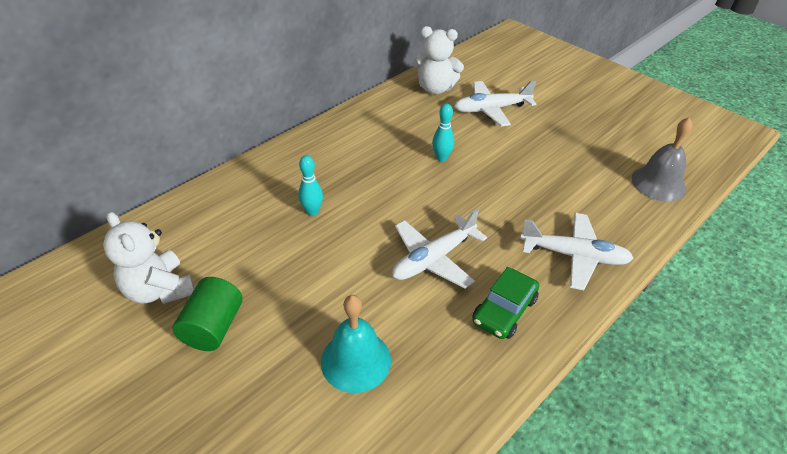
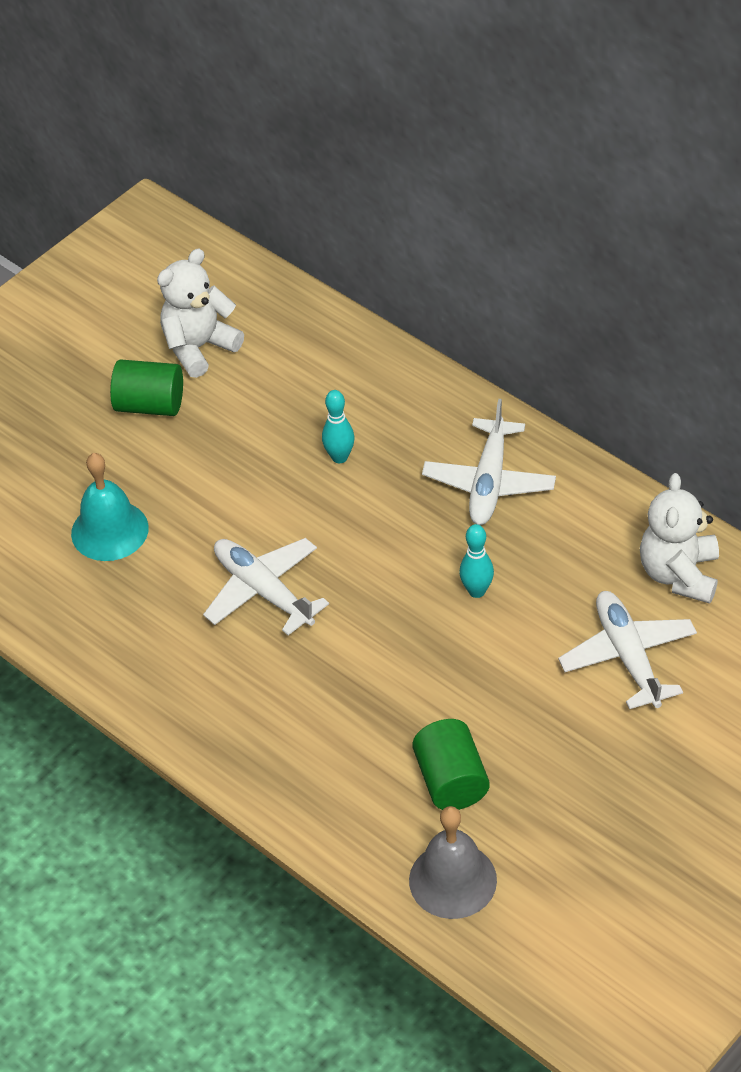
camera: 90 degrees right, 5 degrees up
(504, 310) = (182, 664): green car -> none
(574, 256) = (280, 746): white plane -> white plane (489, 483)
(587, 179) = (451, 781): none -> green cylinder

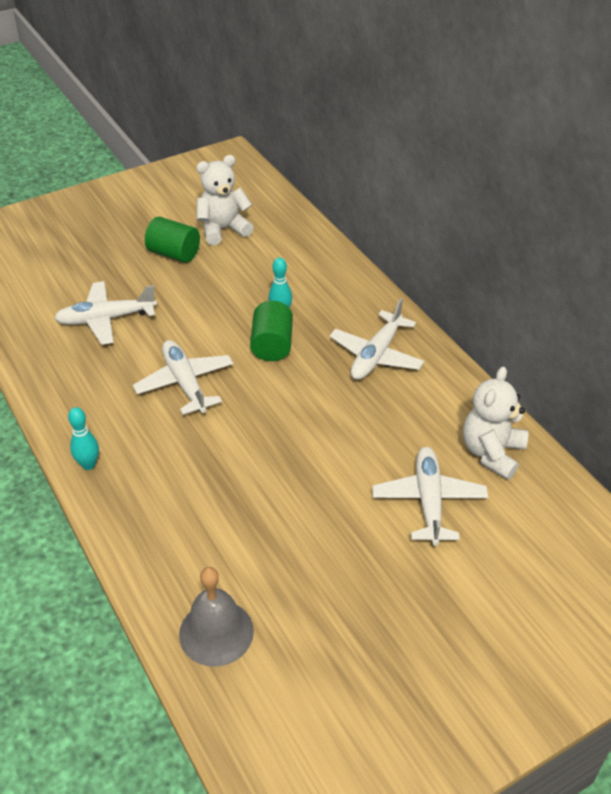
camera: 15 degrees right, 5 degrees down
(109, 530) = (105, 319): turquoise bell -> white plane
(451, 781) = (252, 554): green cylinder -> green cylinder (272, 345)
(477, 591) = (335, 423): turquoise bowling pin -> turquoise bowling pin (88, 465)

